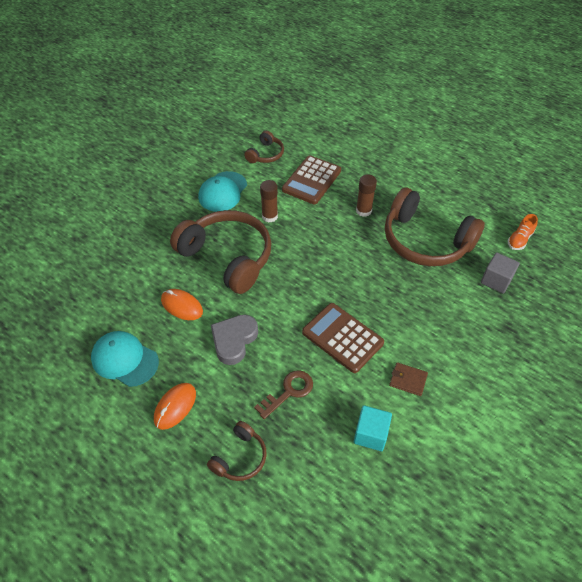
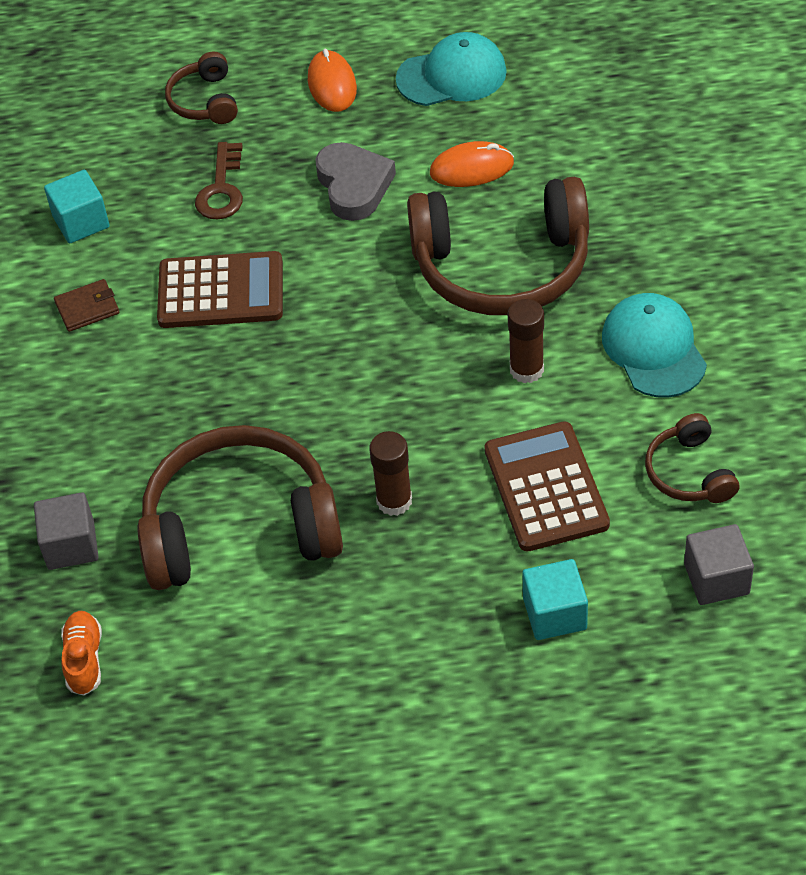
camera: 140 degrees right, 0 degrees up
(297, 128) = (716, 579): none -> grey cube
(352, 150) = (554, 613): none -> turquoise cube

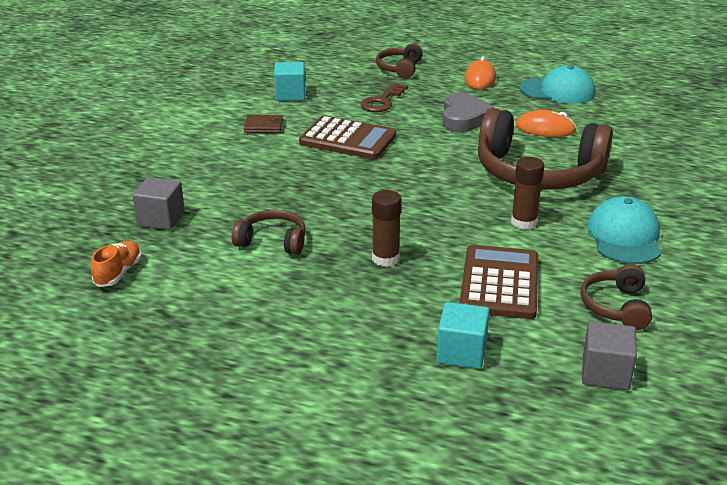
camera: 20 degrees right, 20 degrees down
(240, 527) = (272, 241): brown headphones -> brown headphones, size x0.48

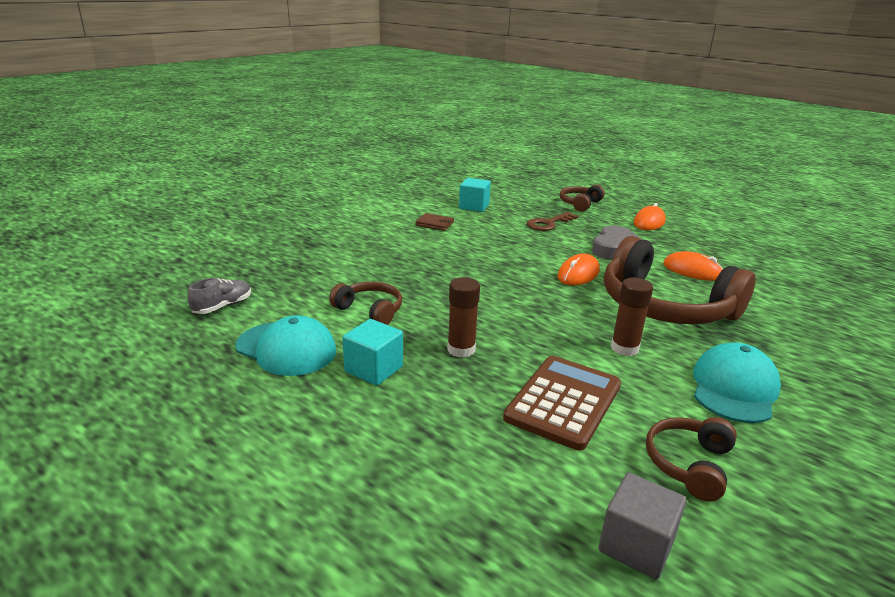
camera: 20 degrees right, 5 degrees down
(118, 273) = (223, 306): orange shoe -> grey shoe
(161, 219) = (295, 273): grey cube -> none
(348, 139) = (498, 245): brown calculator -> none
(444, 155) = (578, 274): none -> orange mouse
(461, 352) = (475, 466): turquoise cube -> turquoise cube (373, 369)
(557, 91) = (721, 243): turquoise cap -> turquoise cap (286, 349)

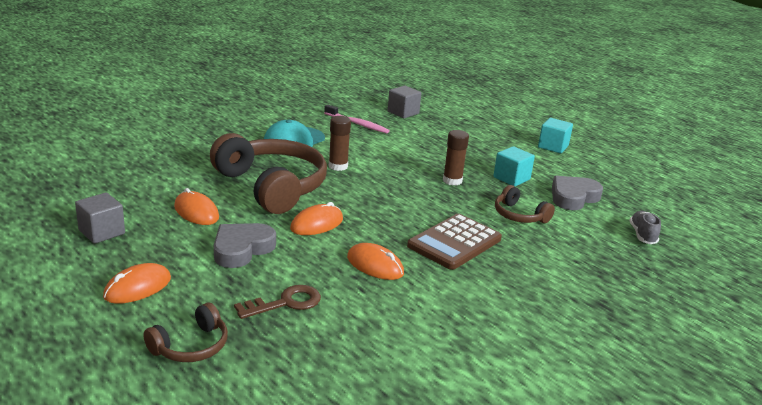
camera: 170 degrees left, 0 degrees up
(223, 306) = (642, 235): grey shoe -> grey shoe turned 135 degrees clockwise
(286, 349) = (573, 197): turquoise cap -> grey heart
(434, 224) = (446, 323): brown wallet -> none
(474, 206) = (373, 361): turquoise cube -> turquoise cube (553, 146)
(503, 249) = (375, 265): none -> orange mouse
(563, 402) = (401, 149): brown calculator -> brown calculator (454, 242)
(689, 464) = (357, 124): brown headphones -> pink toothbrush
(732, 248) = (102, 232): none -> grey cube

